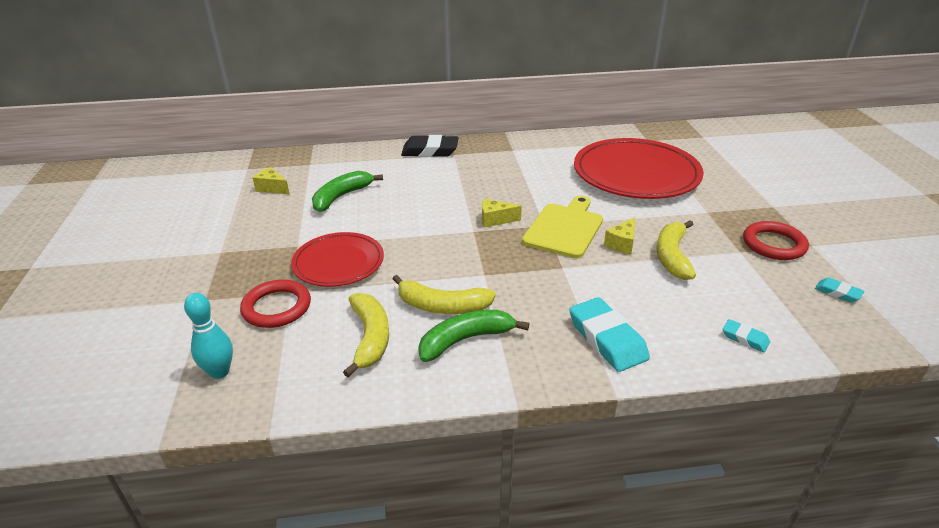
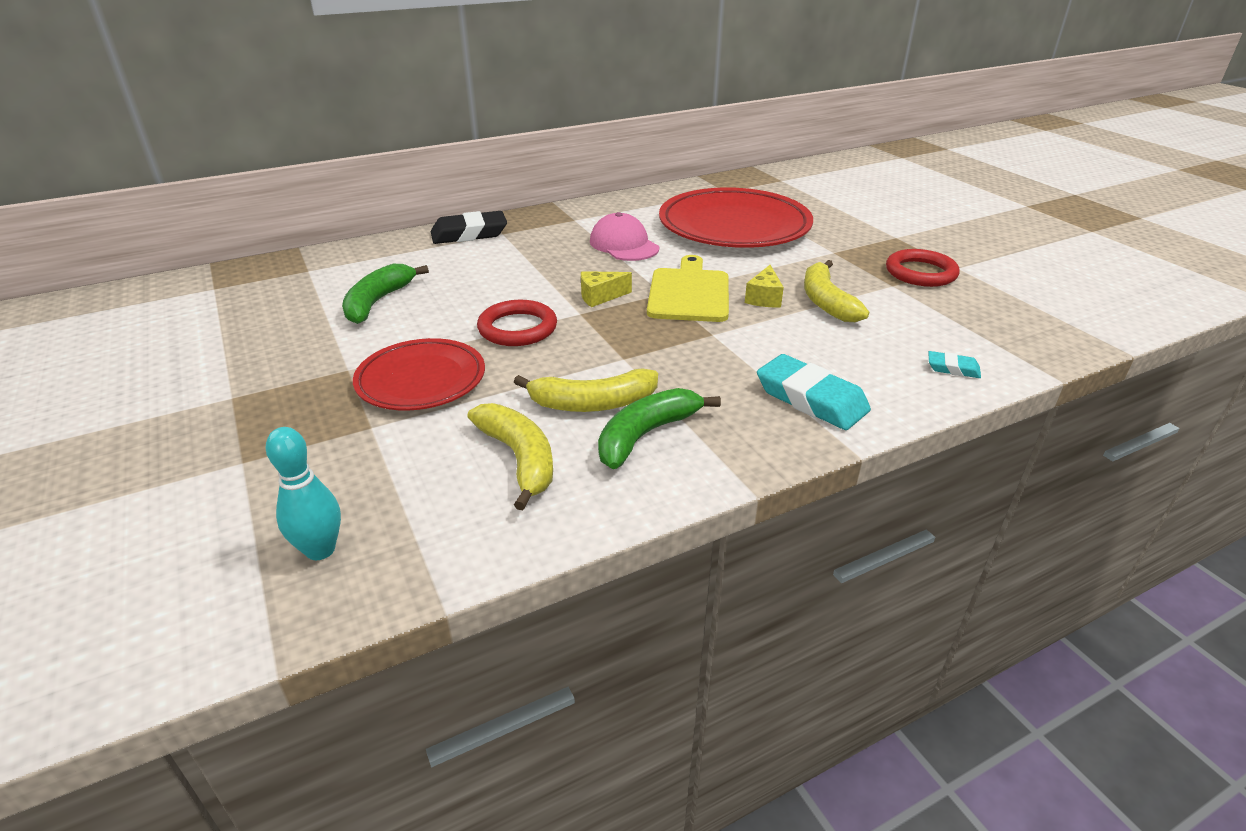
camera: 20 degrees left, 0 degrees up
(272, 188) = (267, 306): yellow cheese -> none
(277, 307) = (361, 450): red ring -> red ring (517, 328)
(538, 178) = (624, 245): none -> pink cap
(838, 292) = (1010, 307): turquoise eraser -> none

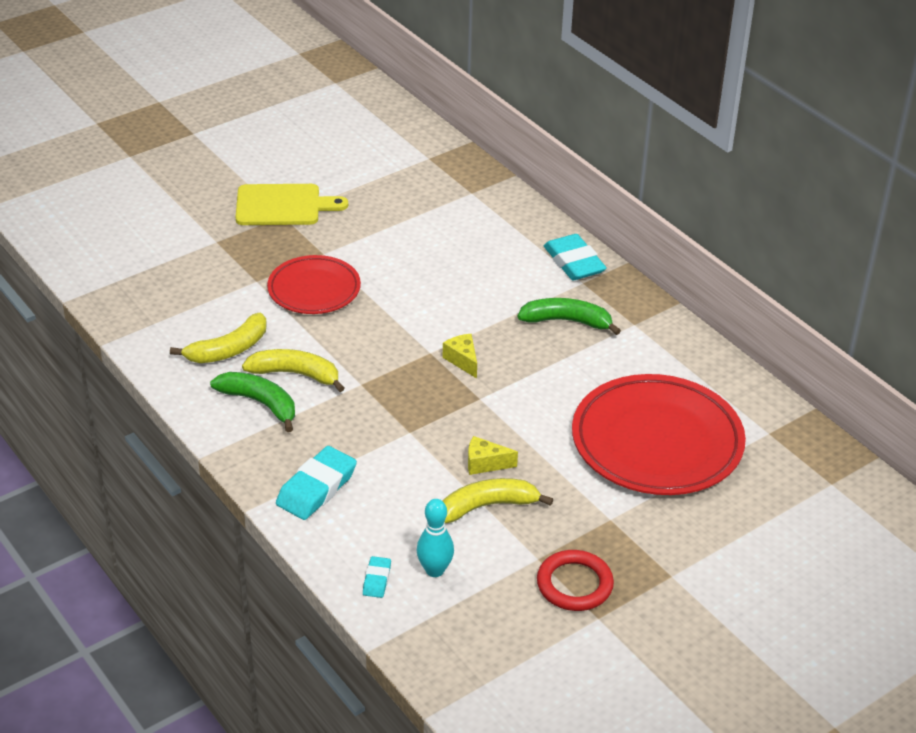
camera: 80 degrees right, 5 degrees up
(320, 550) = (144, 291): turquoise bowling pin -> turquoise bowling pin (435, 570)
(378, 302) = (424, 242): green banana -> green banana (567, 321)
(469, 234) = (574, 262): black eraser -> turquoise eraser
(517, 328) = (397, 322): red ring -> none
(592, 403) = (295, 374): yellow banana -> yellow banana turned 120 degrees clockwise
(624, 245) = (580, 364): pink cap -> none
(689, 293) = (484, 414): yellow cutting board -> yellow cutting board (283, 206)

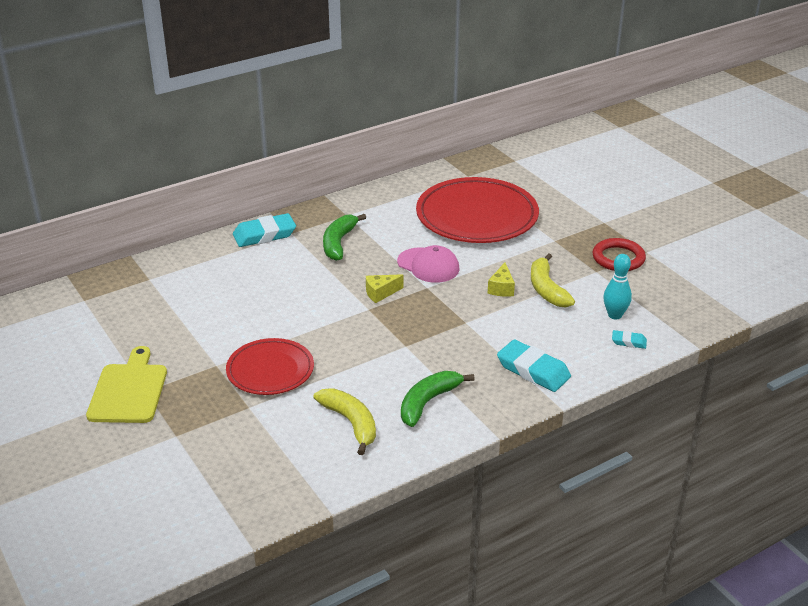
camera: 85 degrees left, 5 degrees down
(295, 374) = (390, 382): yellow banana -> none
(528, 398) = (428, 265): none -> pink cap

